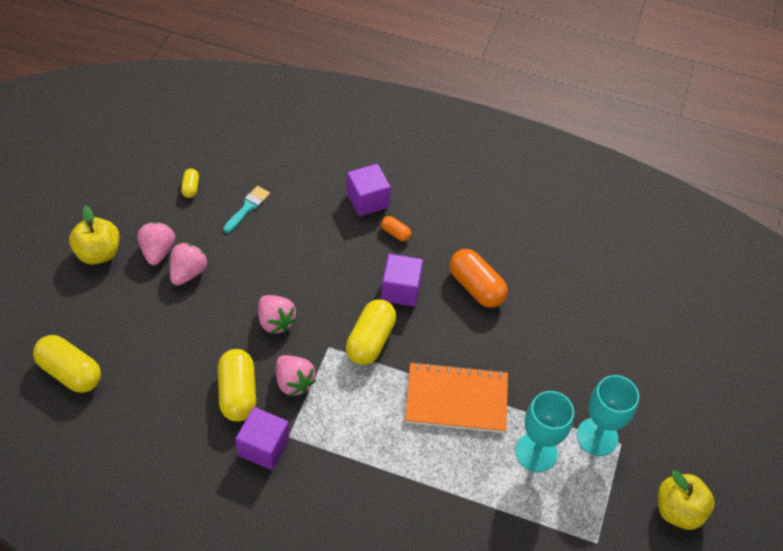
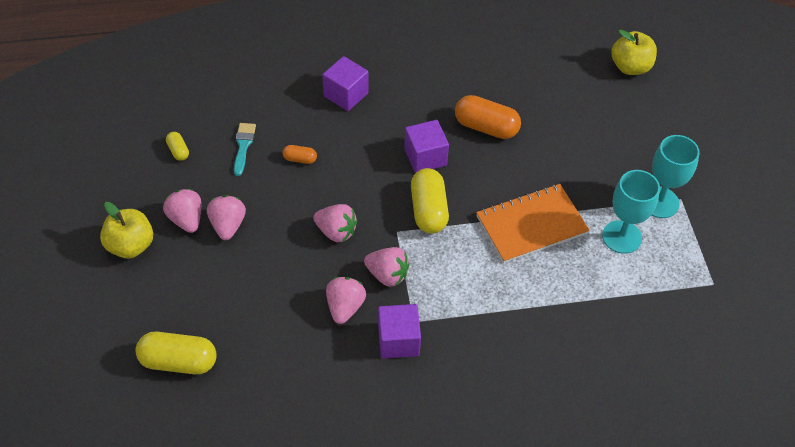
camera: 25 degrees left, 0 degrees up
(238, 393) = (345, 307): yellow capsule -> pink strawberry
(395, 233) = (389, 112): orange capsule -> orange capsule (300, 159)
(678, 510) = (755, 229): yellow apple -> yellow apple (630, 67)

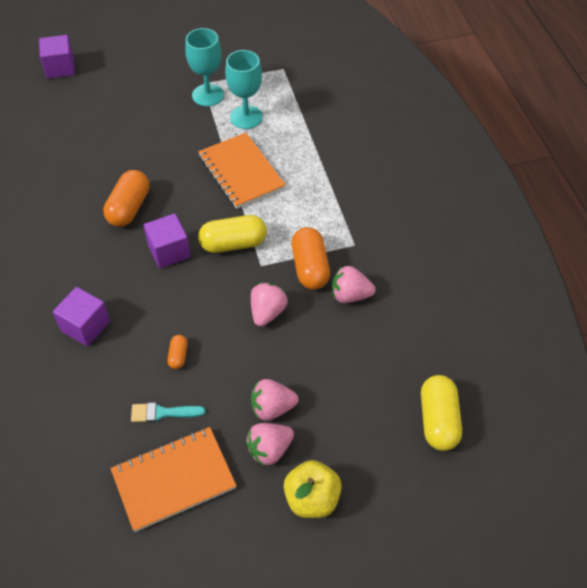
camera: 95 degrees left, 0 degrees up
(178, 151) = (173, 479): yellow capsule -> orange notebook
(387, 275) = (310, 268): pink strawberry -> orange capsule
(398, 340) = (376, 253): purple cube -> purple cube (60, 68)
(630, 67) = (52, 111): yellow apple -> none

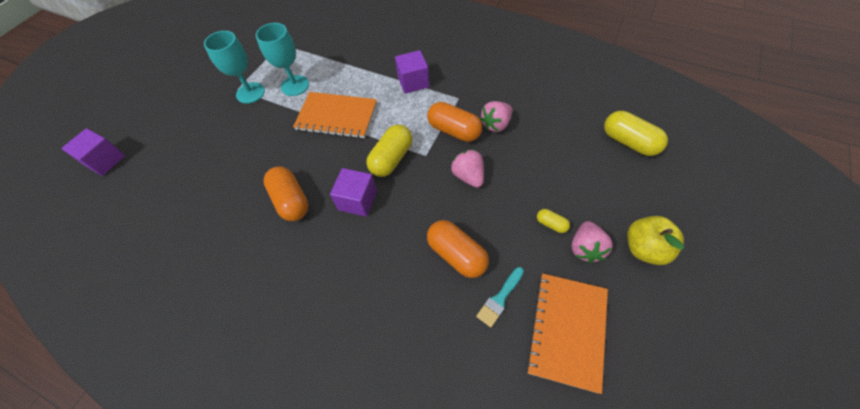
camera: 45 degrees left, 5 degrees up
(85, 326) = (369, 303): purple cube -> purple cube (413, 82)
(178, 356) = (457, 254): orange capsule -> orange capsule, size x2.02
(272, 408) = (551, 224): pink strawberry -> yellow capsule

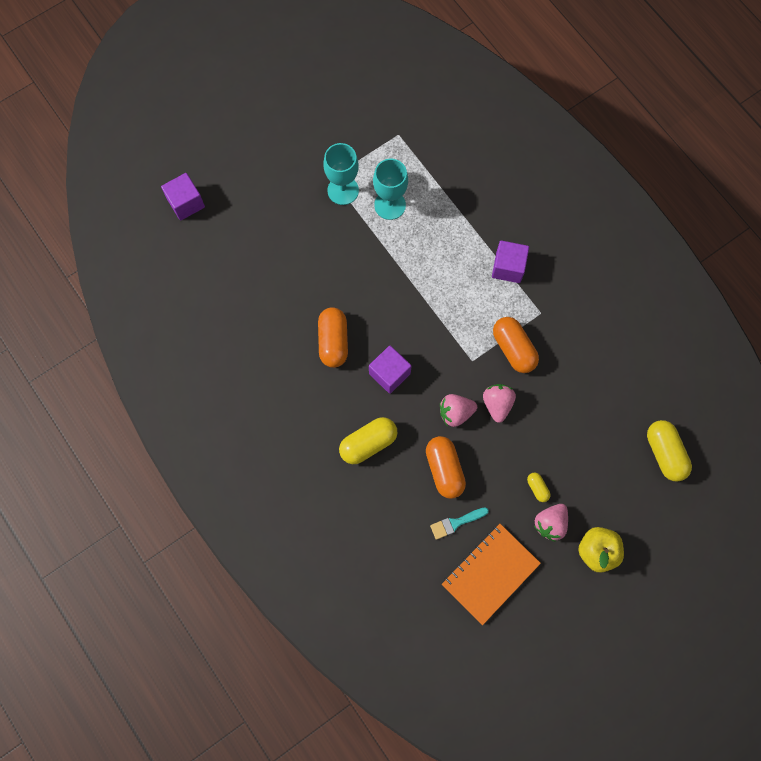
camera: 25 degrees right, 15 degrees up
(337, 117) = (413, 269): orange notebook -> none
(391, 159) = (440, 347): yellow capsule -> yellow capsule (368, 443)
(496, 124) = (556, 364): pink strawberry -> pink strawberry (455, 413)

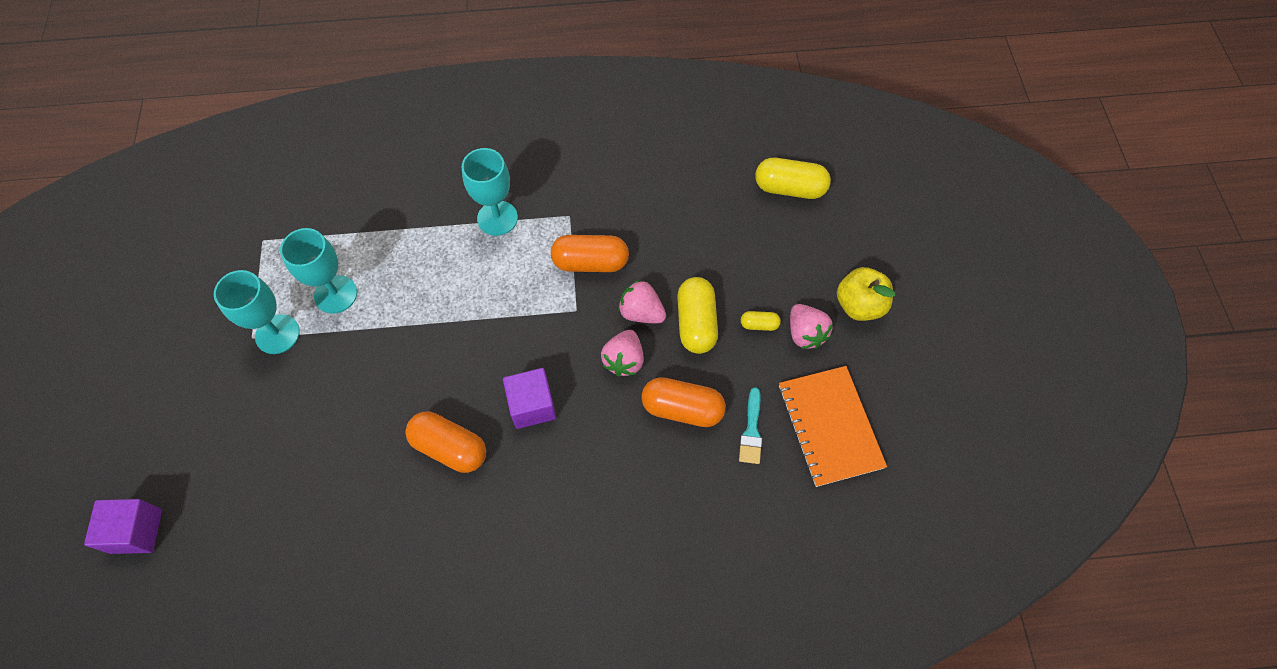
camera: 60 degrees left, 10 degrees down
(368, 443) = (600, 477): yellow capsule -> yellow capsule (696, 323)
(508, 267) = (497, 218): purple cube -> turquoise goblet

